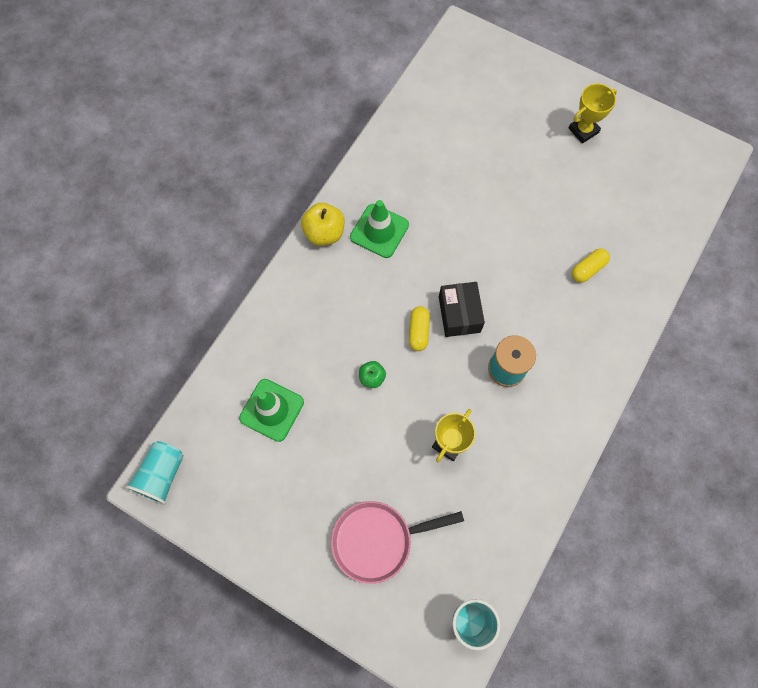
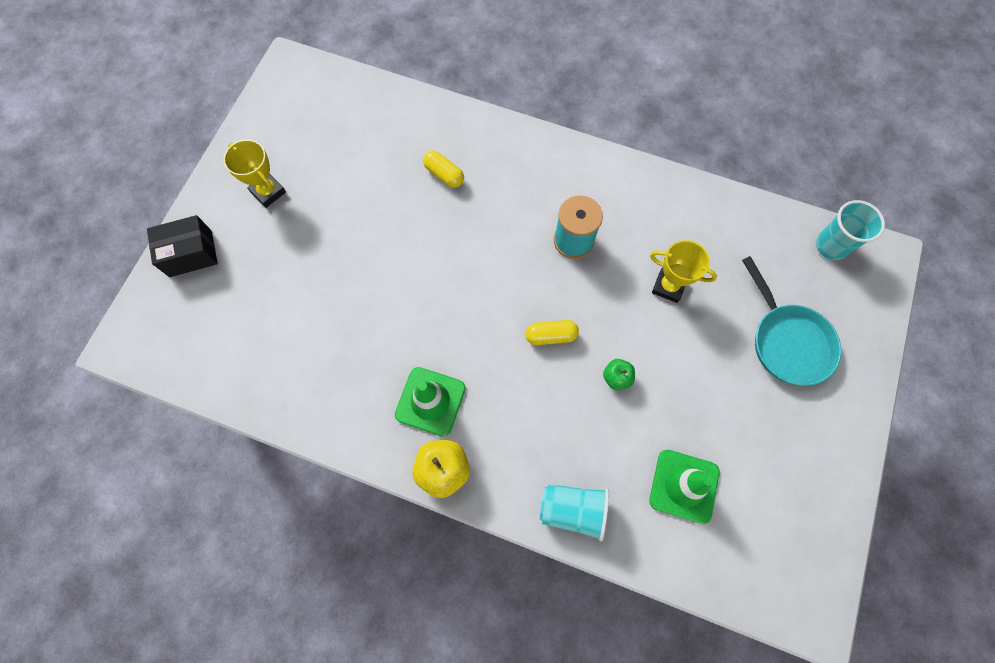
camera: 100 degrees left, 0 degrees up
(162, 475) = (798, 605): turquoise cup -> turquoise cup (572, 510)
(378, 540) = (787, 341): pink pan -> turquoise pan
(459, 314) = (521, 295): black box -> black box (190, 253)

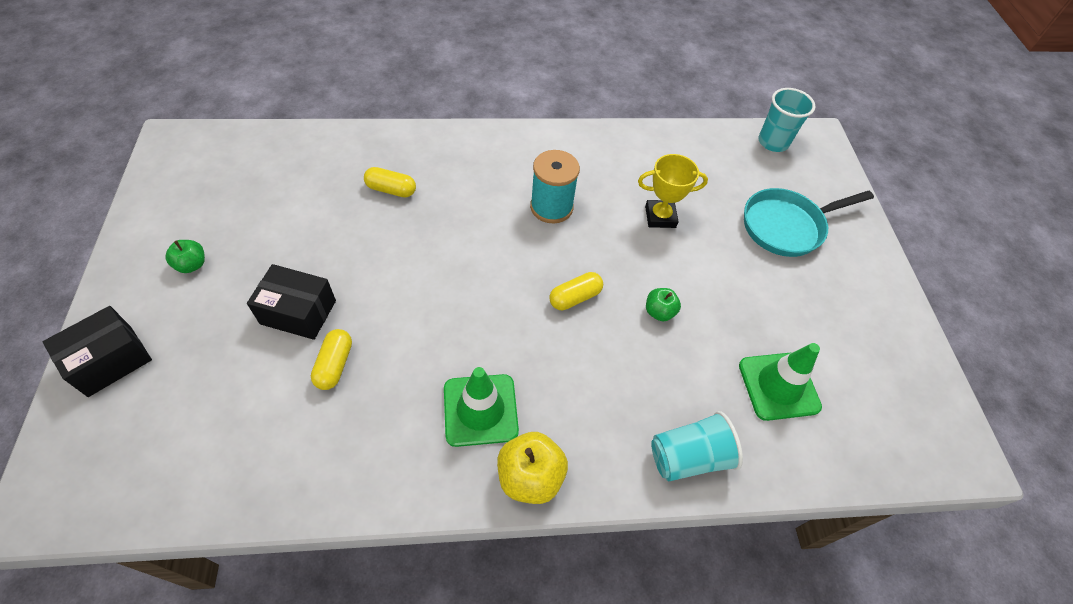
camera: 30 degrees left, 15 degrees down
(268, 192) = (192, 265): yellow trophy -> green apple
(330, 263) = (298, 312): none -> black box
(339, 319) = (334, 365): none -> yellow capsule
(787, 341) = (787, 226): turquoise pan -> turquoise pan turned 120 degrees clockwise

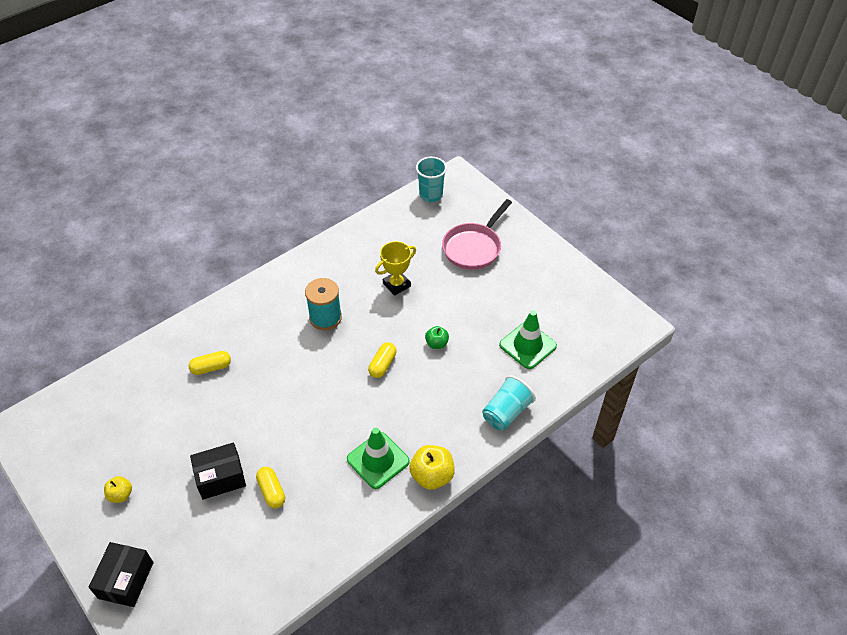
camera: 30 degrees left, 5 degrees down
(192, 265) = (121, 495): green apple -> yellow apple
(787, 226) = (474, 247): turquoise pan -> pink pan

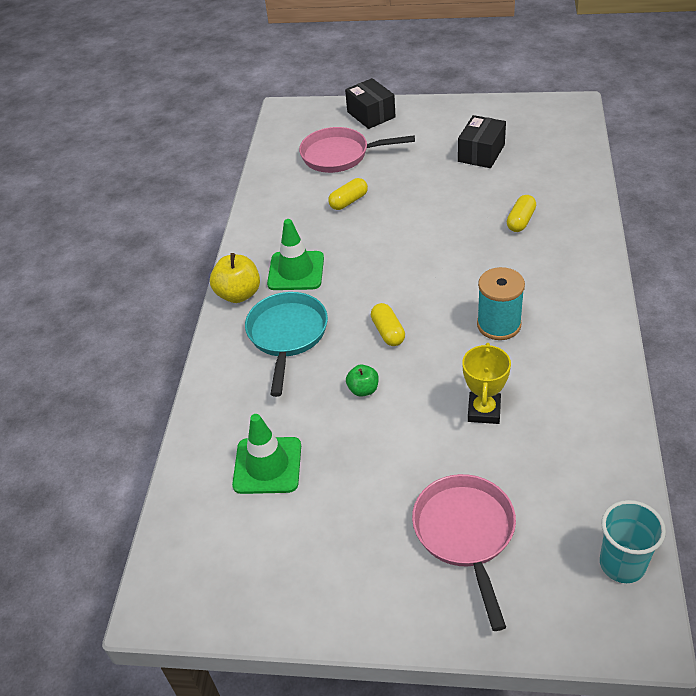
camera: 140 degrees right, 5 degrees down
(121, 495) = (444, 132): yellow apple -> none
(212, 551) = (340, 155): none -> pink pan
(221, 477) = (396, 182): black box -> black box (481, 153)
(272, 491) = (348, 201): yellow capsule -> yellow capsule turned 60 degrees counterclockwise
(437, 414) = (287, 336): none -> turquoise pan
(506, 412) = (224, 385): turquoise cup -> none

